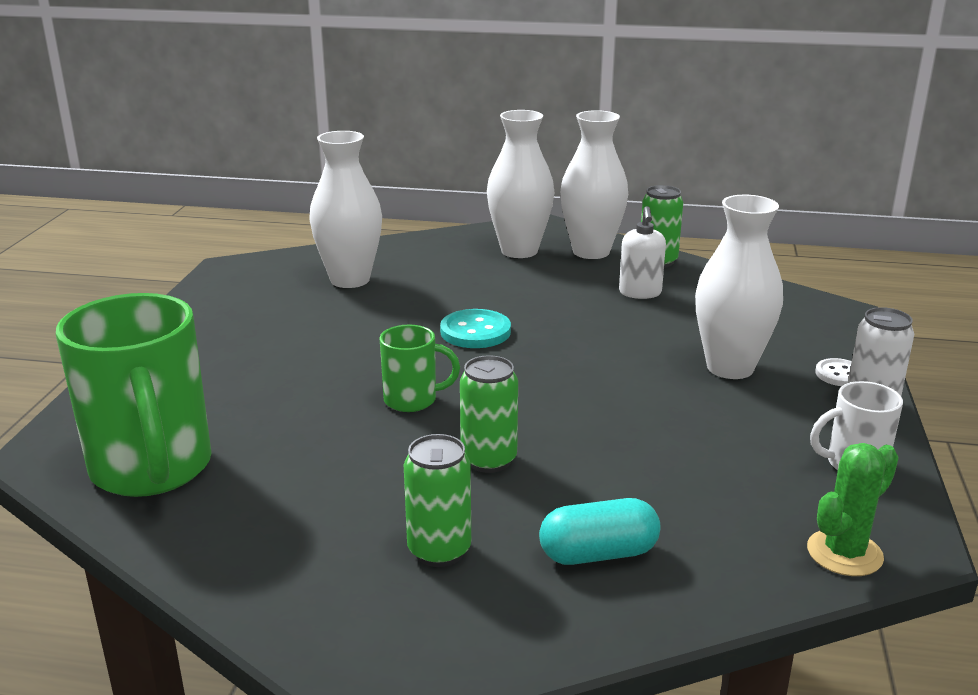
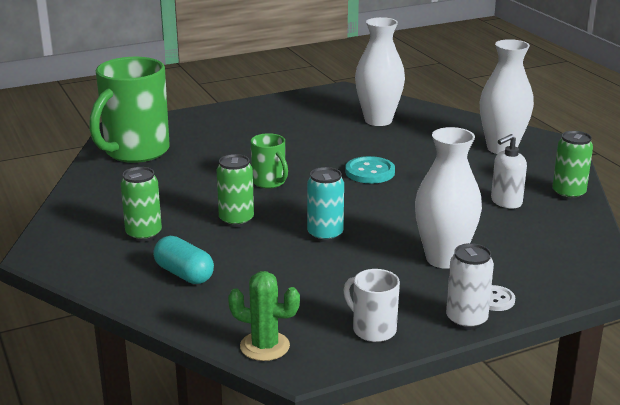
camera: 55 degrees right, 0 degrees up
(591, 252) = (542, 169): white vase -> none
(600, 414) = (325, 235): none -> turquoise can

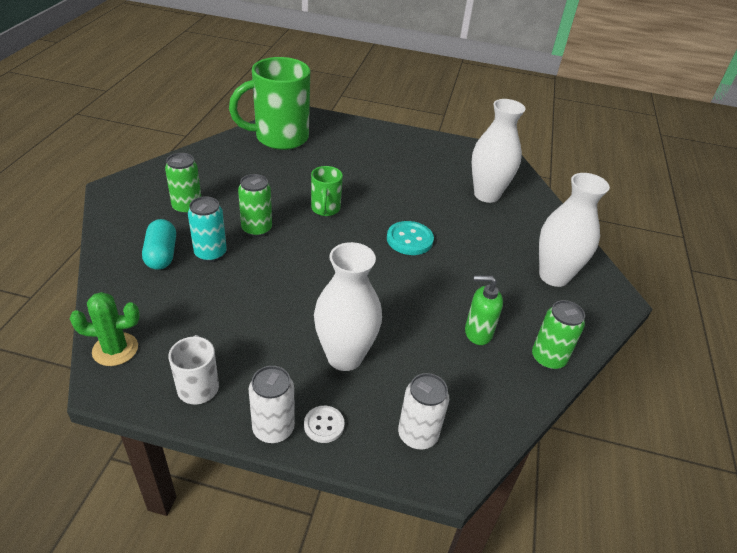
camera: 35 degrees right, 15 degrees up
(264, 346) = (115, 349): green cactus -> green cactus turned 60 degrees counterclockwise
(325, 235) = (294, 278): turquoise can -> turquoise can (210, 253)
(506, 202) = (478, 333): white soap dispenser -> green soap dispenser
(558, 272) = (417, 435): none -> white can

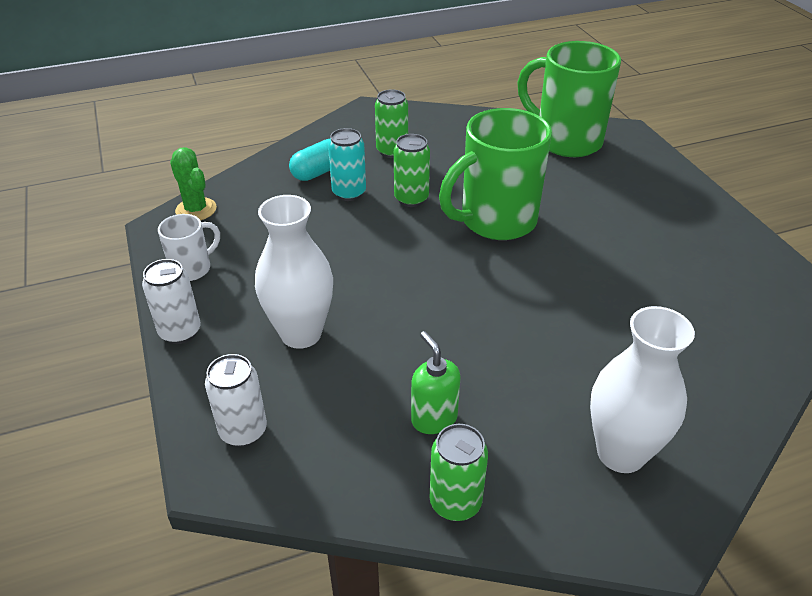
camera: 60 degrees right, 0 degrees up
(324, 425) = (207, 360): white button -> none
(325, 209) = (495, 221): green mug -> green mug, size x2.05
(409, 239) = (525, 298): turquoise button -> none
(486, 195) = (701, 324): white vase -> none

